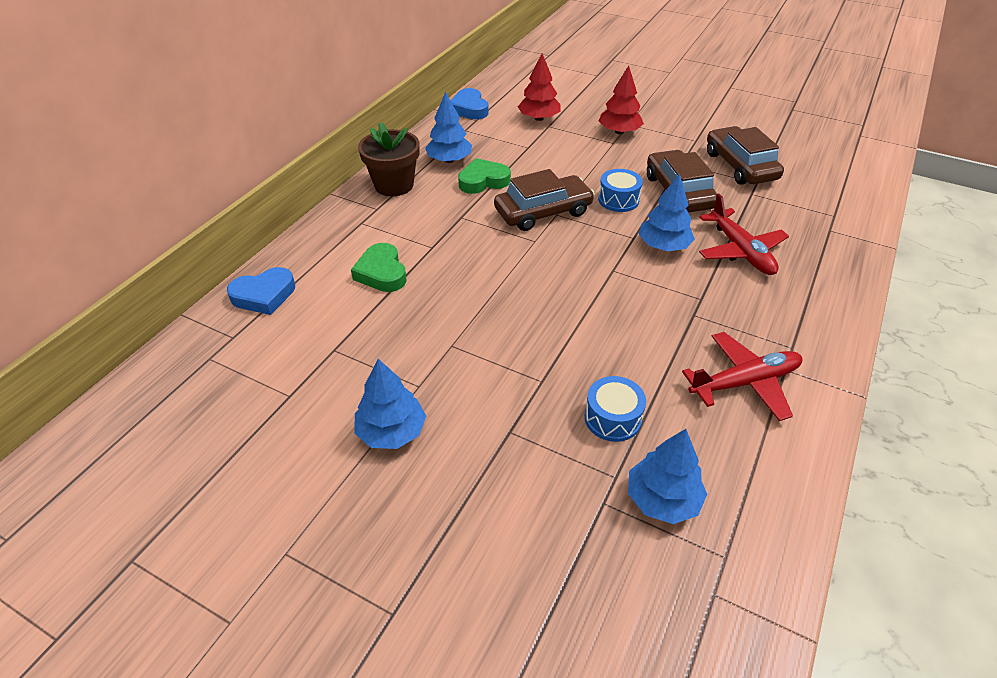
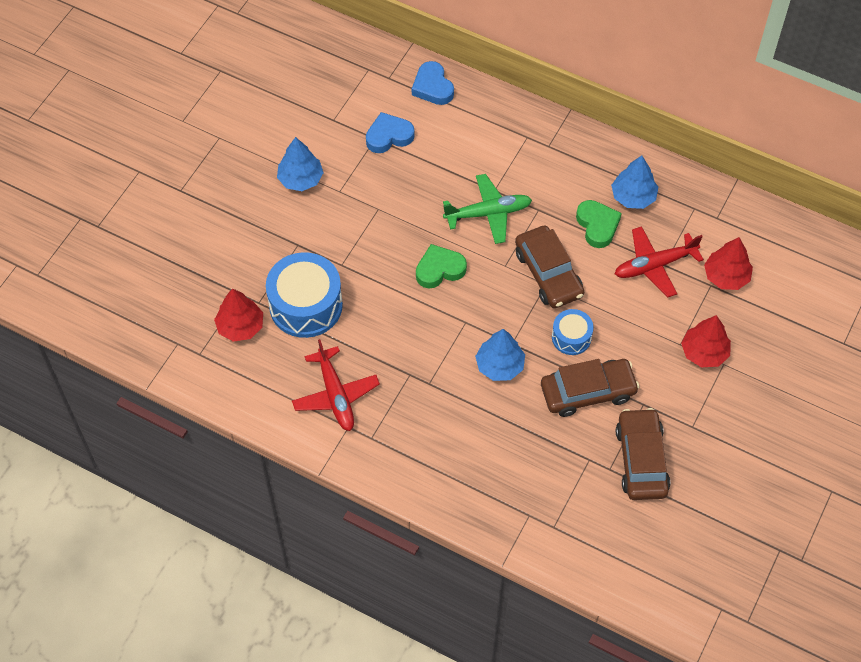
camera: 90 degrees right, 15 degrees up
(382, 273) = (460, 158): green heart -> green heart (439, 269)
(394, 185) = (586, 155): brown flower pot -> none
(464, 251) = (488, 213): none -> green plane
(469, 109) = (741, 211): blue heart -> blue heart (389, 136)
(612, 418) = (306, 305): blue drum -> blue drum, size x1.86
(662, 499) = (240, 326): blue tree -> red tree
(740, 166) = (641, 460): brown car -> brown car turned 75 degrees counterclockwise
(740, 251) = (494, 427): red plane -> red plane (654, 265)

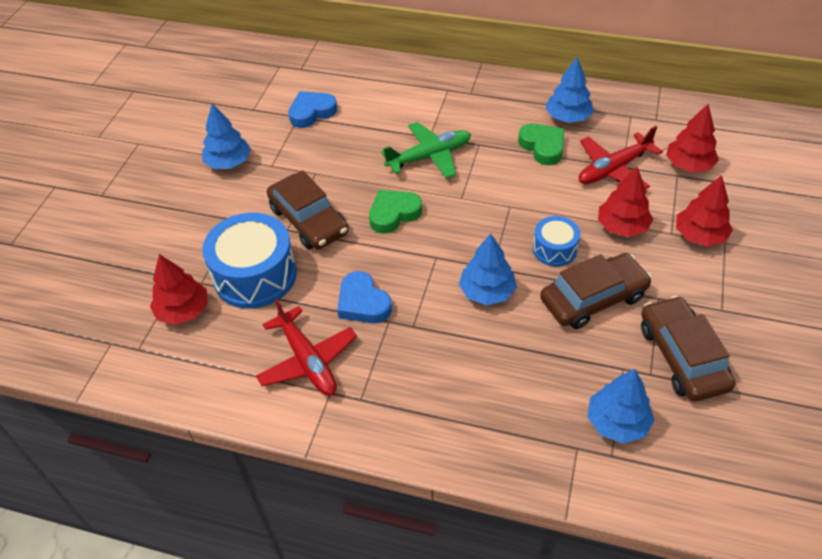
camera: 10 degrees left, 10 degrees down
(432, 87) = (345, 68): blue heart -> blue heart (363, 303)
(548, 273) = (509, 196): brown car -> brown car (308, 220)
(567, 502) = (617, 422): none -> blue tree
(639, 328) = (622, 226): none -> red tree

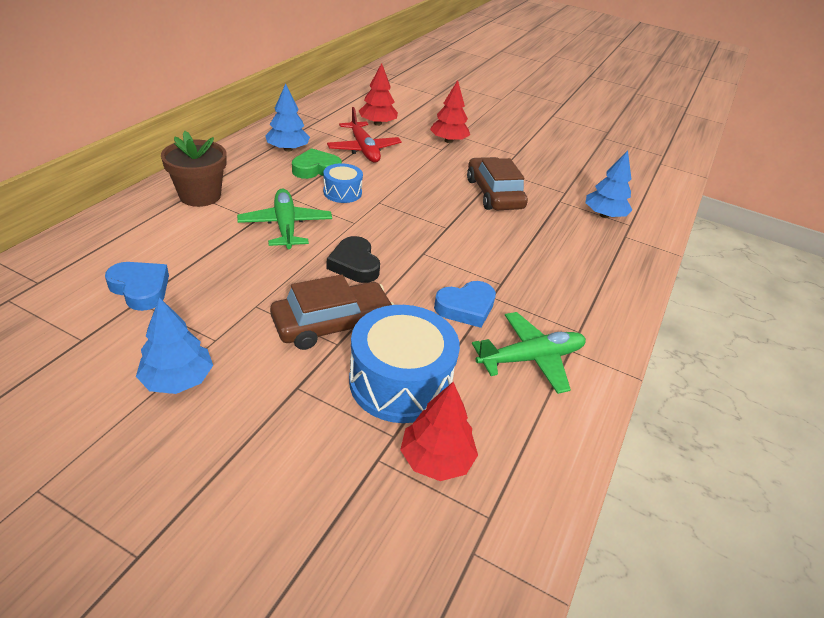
camera: 85 degrees left, 10 degrees down
(307, 361) = (531, 358): red plane -> green plane
(312, 112) = (140, 289): blue heart -> blue heart turned 150 degrees clockwise
(394, 214) = (354, 264): green heart -> black heart
(446, 95) = (200, 196): none -> brown flower pot
(487, 292) = (473, 236): blue tree -> none
(554, 249) = (438, 195): blue drum -> blue drum (342, 192)
(622, 226) = (427, 163): red tree -> none
(682, 356) = (552, 178): brown car -> none

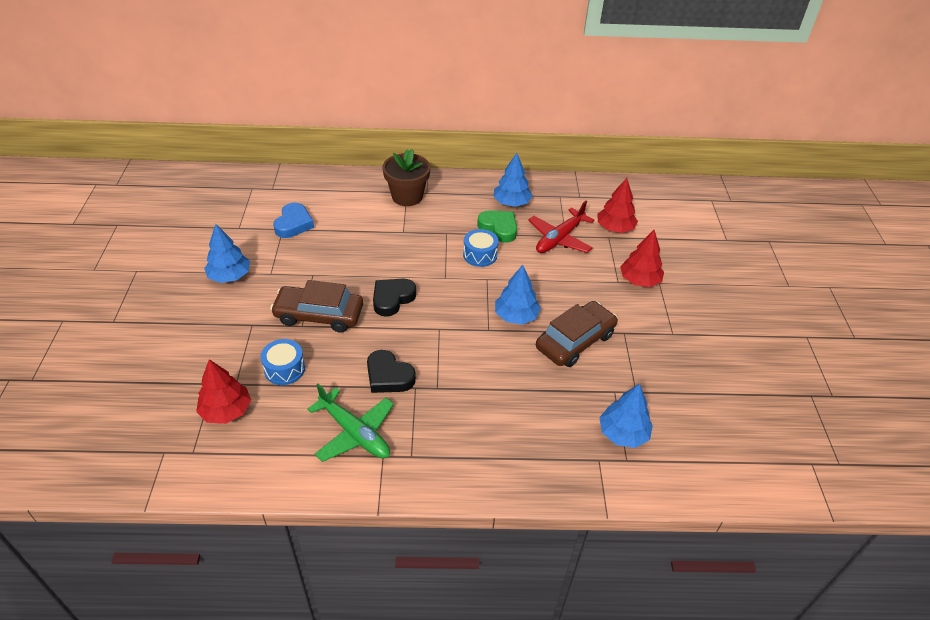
camera: 65 degrees right, 5 degrees up
(285, 226) = (408, 248): green plane -> none
(332, 324) = (319, 315): brown car -> brown car turned 150 degrees clockwise
(400, 382) = (284, 369): blue drum -> blue drum, size x0.54
(442, 207) = (516, 316): none -> blue tree
(466, 307) = (388, 376): blue heart -> black heart

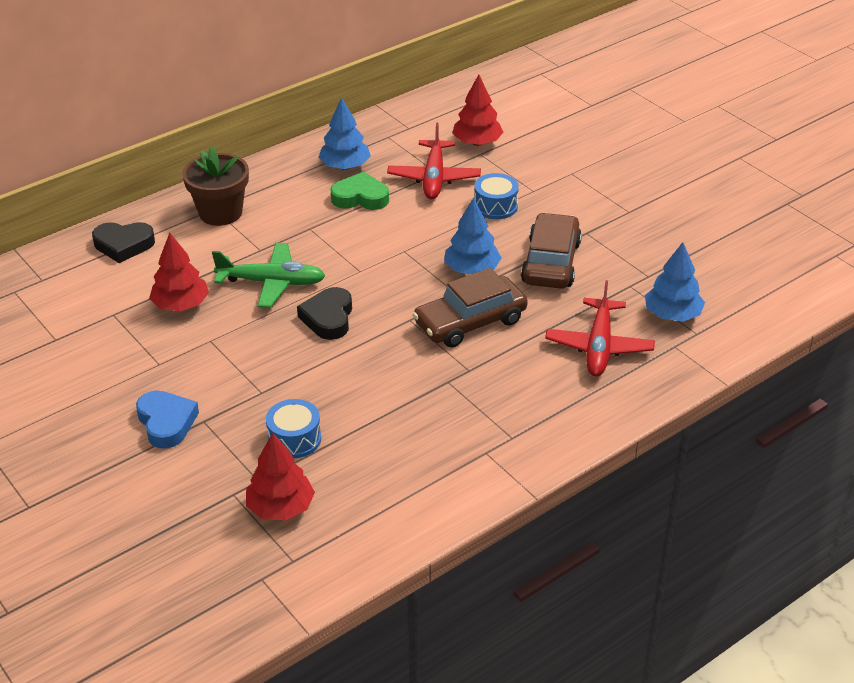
camera: 35 degrees left, 5 degrees down
(230, 276) = (113, 391): blue tree -> none
(293, 224) = (120, 303): blue heart -> blue heart (166, 422)
(319, 315) = (268, 373): brown car -> brown car (470, 322)
(355, 433) = (436, 450): green plane -> green plane (272, 282)
(388, 376) = (410, 386): black heart -> black heart (123, 245)
(480, 255) = (371, 232): blue drum -> blue drum (495, 206)
(542, 425) = (599, 347): none -> red plane
(639, 280) = (551, 180): red tree -> red tree (181, 305)

